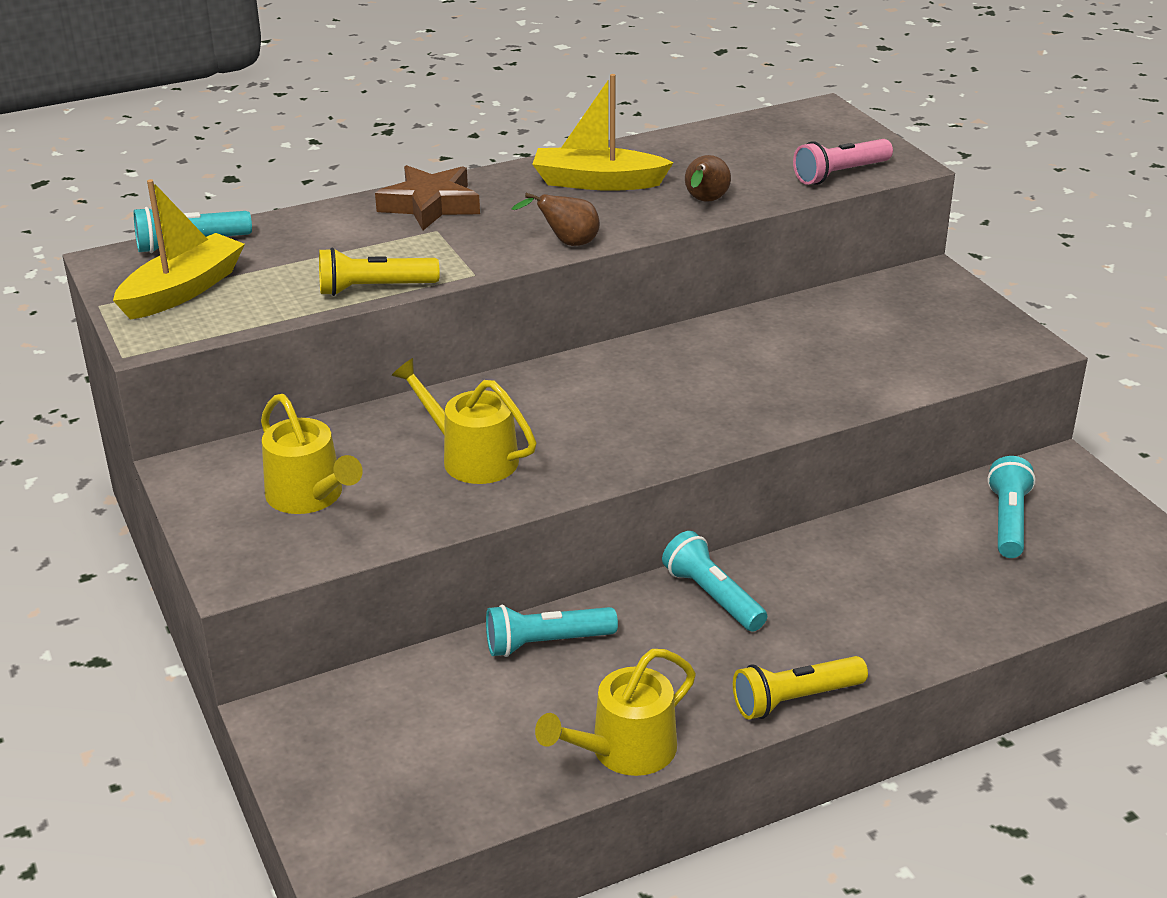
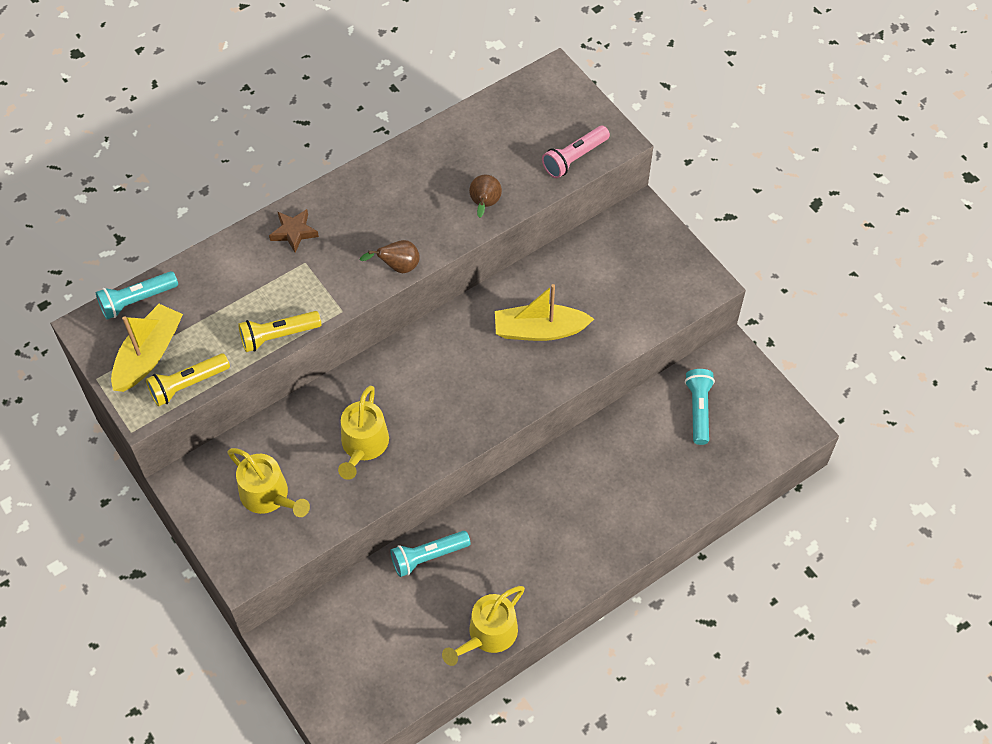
camera: 10 degrees left, 25 degrees up
(430, 205) = (294, 232): brown star -> brown star, size x0.66
(472, 458) = (363, 445): yellow watering can -> yellow watering can turned 105 degrees counterclockwise
(597, 182) = (406, 189): yellow boat -> yellow boat (539, 330)
(713, 597) = (523, 503): turquoise flashlight -> none
(795, 699) = (581, 580): yellow flashlight -> yellow flashlight (188, 385)

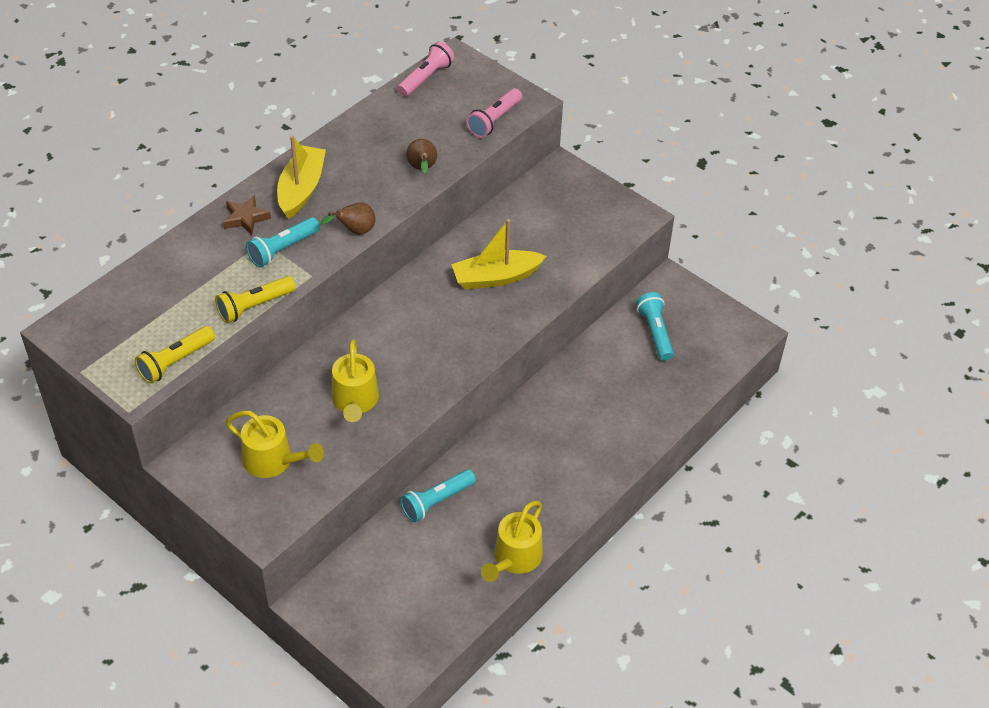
camera: 15 degrees left, 10 degrees down
(137, 300) = (104, 299): turquoise flashlight -> turquoise flashlight (283, 249)
(148, 355) = (129, 343): yellow boat -> yellow boat (301, 189)
(517, 94) = (426, 78): none -> pink flashlight

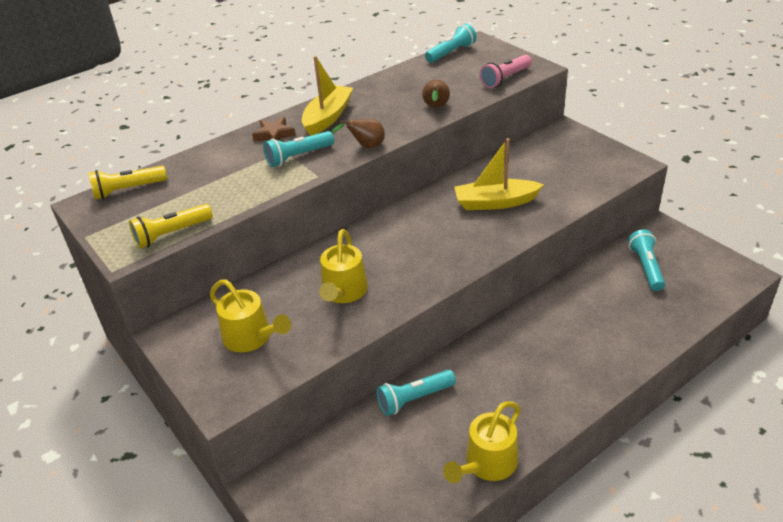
camera: 15 degrees right, 10 degrees down
(254, 306) = (259, 196): yellow flashlight -> yellow flashlight (128, 190)
(426, 78) = (451, 53): pink flashlight -> turquoise flashlight

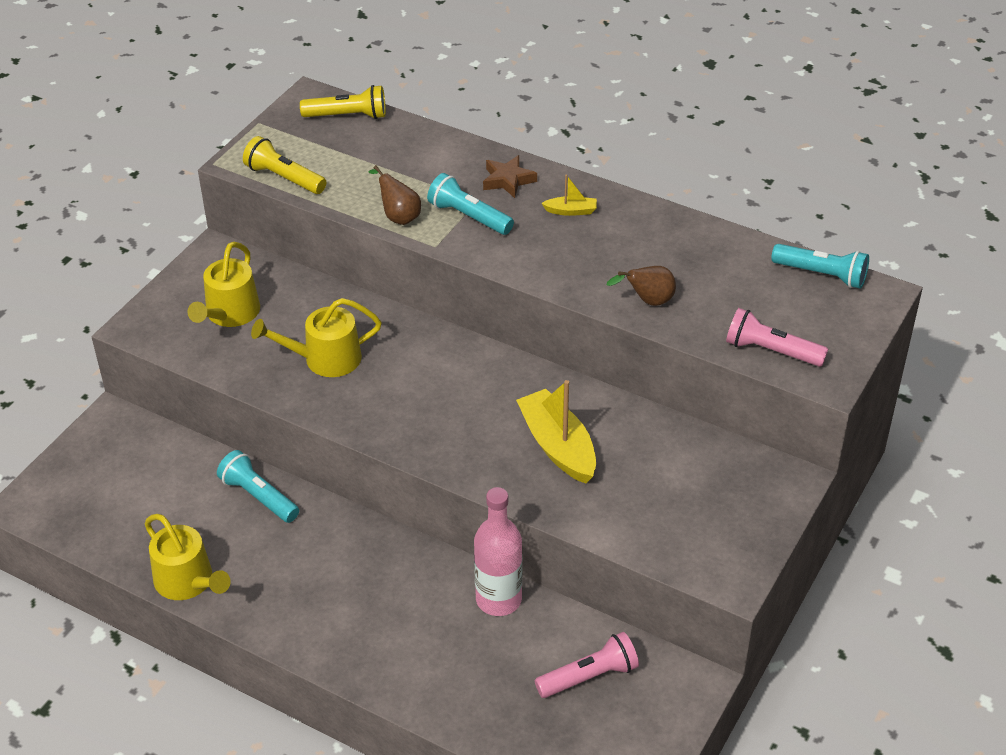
camera: 65 degrees right, 5 degrees up
(128, 190) = (347, 116): yellow flashlight -> yellow flashlight turned 135 degrees clockwise
(328, 117) = (571, 211): yellow boat -> yellow boat, size x0.47
(366, 147) = (517, 266): brown pear -> brown pear (398, 216)
(487, 464) = (188, 581): yellow watering can -> yellow watering can turned 150 degrees counterclockwise
(569, 292) = (498, 599): none -> pink bottle
(646, 267) = (589, 676): turquoise flashlight -> pink flashlight

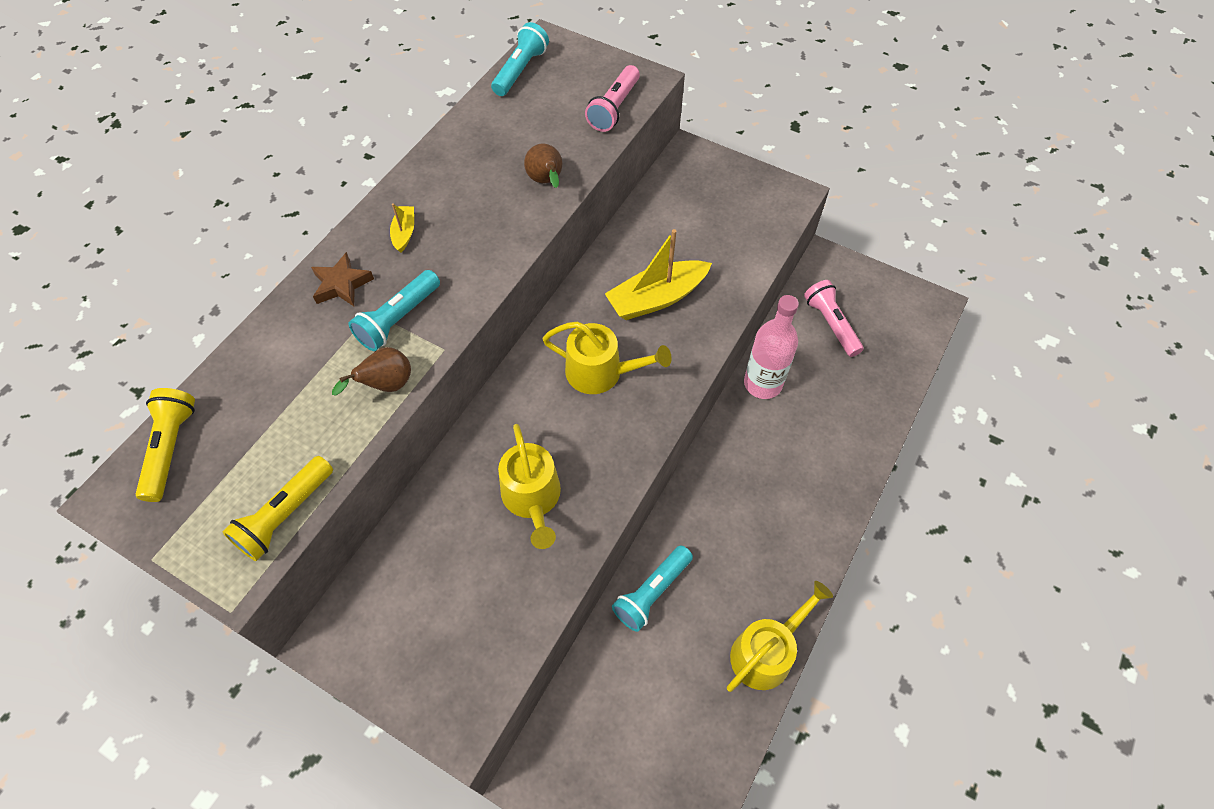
camera: 90 degrees left, 15 degrees up
(230, 314) = (447, 609): yellow watering can -> yellow watering can (601, 372)

